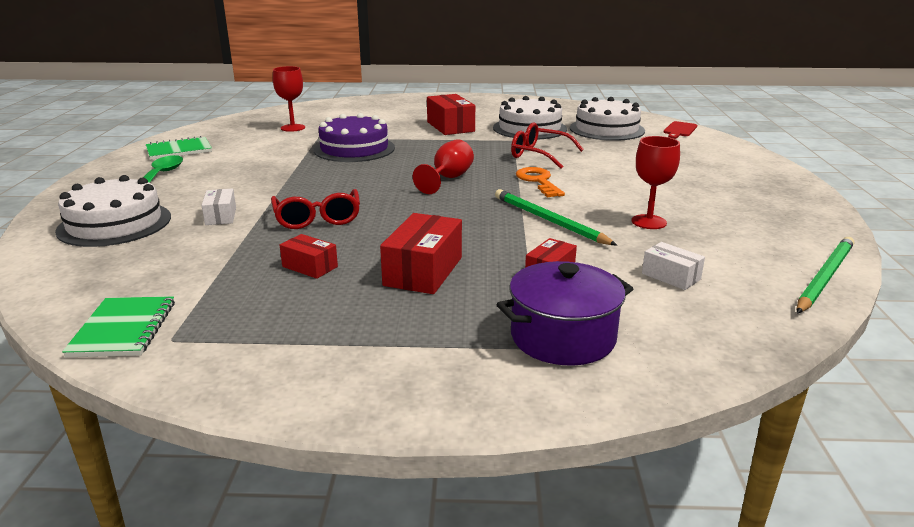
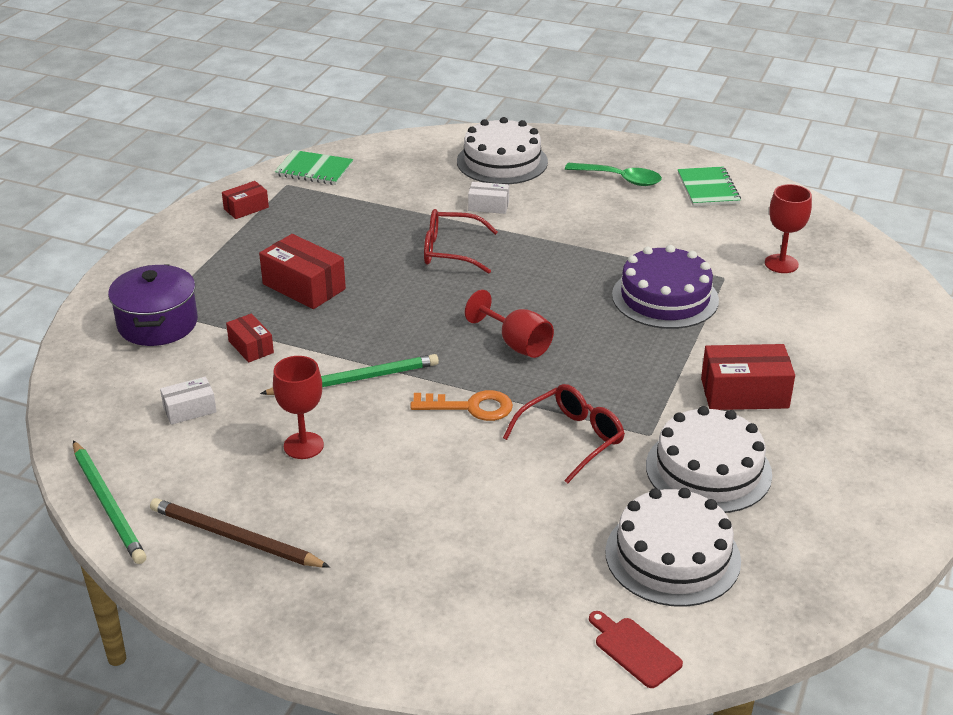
camera: 110 degrees right, 10 degrees up
(310, 267) = (352, 238): red box -> red box (246, 208)
(769, 223) = (235, 538): none -> brown pencil

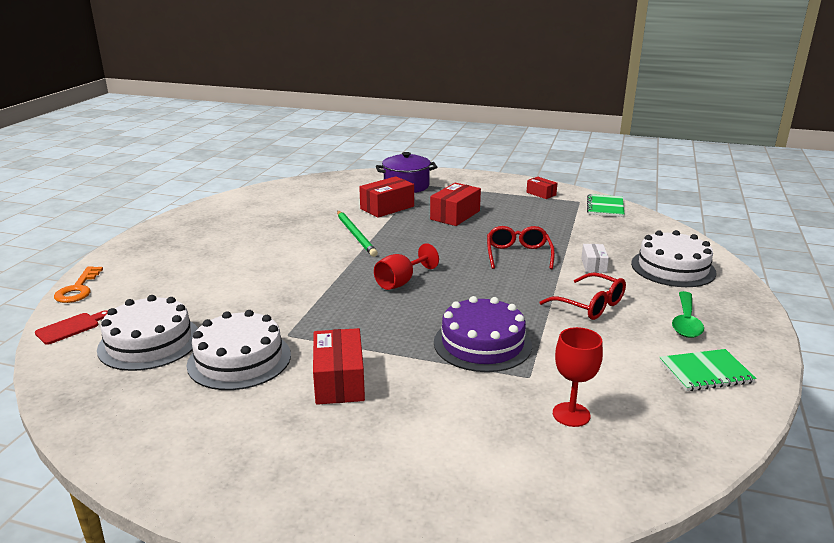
camera: 85 degrees right, 10 degrees down
(108, 505) = (253, 192): green pencil -> none
(190, 410) = (327, 200): white box -> none
(235, 538) = (219, 218): brown pencil -> none
(251, 347) = (387, 207): red box -> red box, size x1.73
(303, 445) = (292, 227): red goblet -> none
(470, 407) = (325, 269): orange key -> orange key (78, 289)
(572, 438) = (287, 304): red glasses -> red glasses (590, 305)

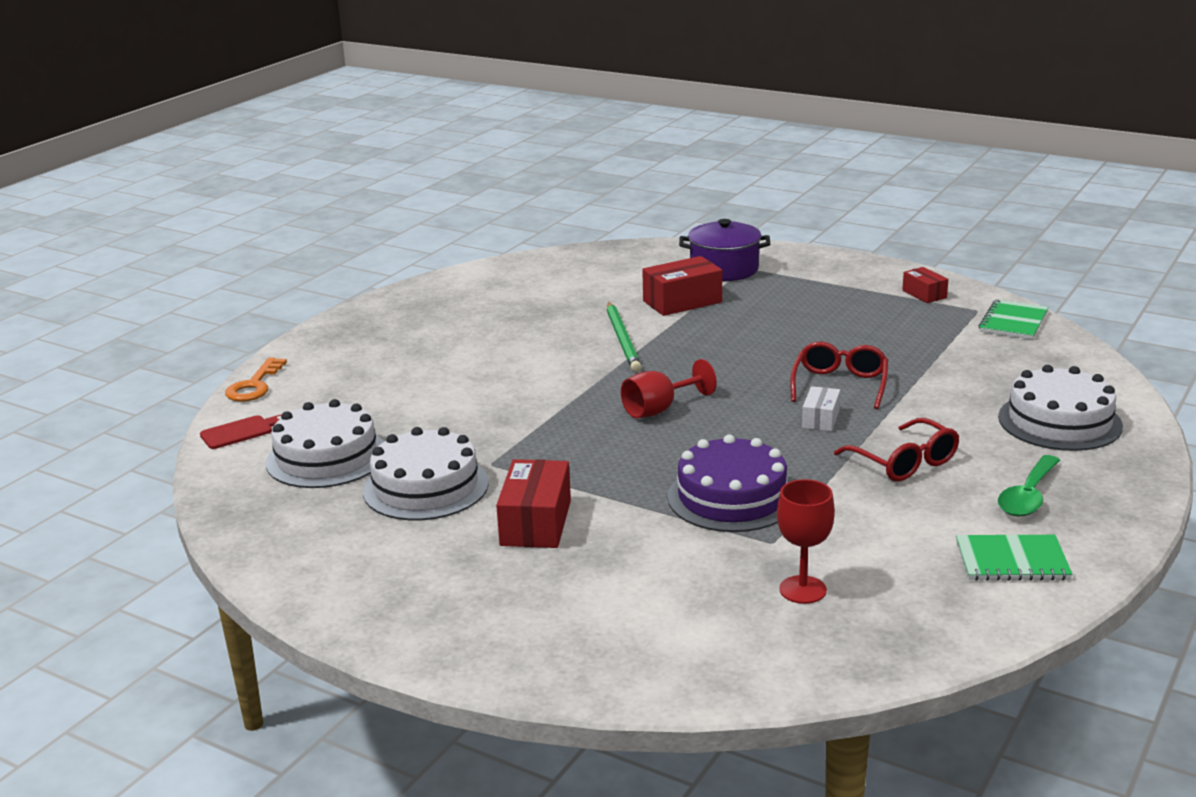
camera: 15 degrees right, 0 degrees up
(455, 215) = (776, 319): red box -> none
(593, 265) = (942, 408): white box -> white box (820, 419)

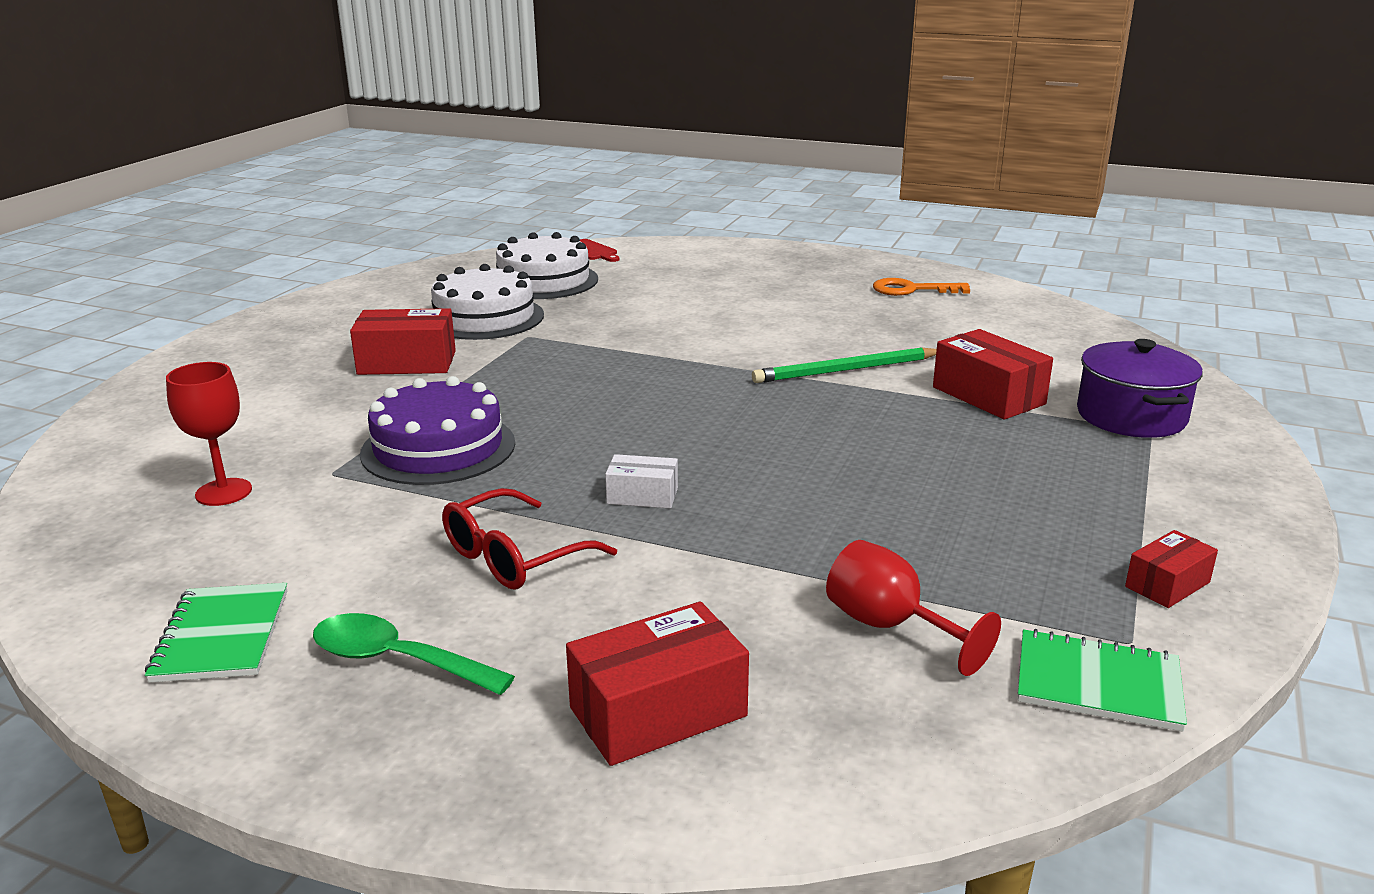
camera: 80 degrees right, 0 degrees up
(254, 385) = (679, 244): orange key -> orange key (912, 290)
(659, 409) = (656, 400): red goblet -> red goblet (890, 627)
(840, 384) = (755, 508): red glasses -> none
(1059, 421) = (658, 712): white cake -> red box

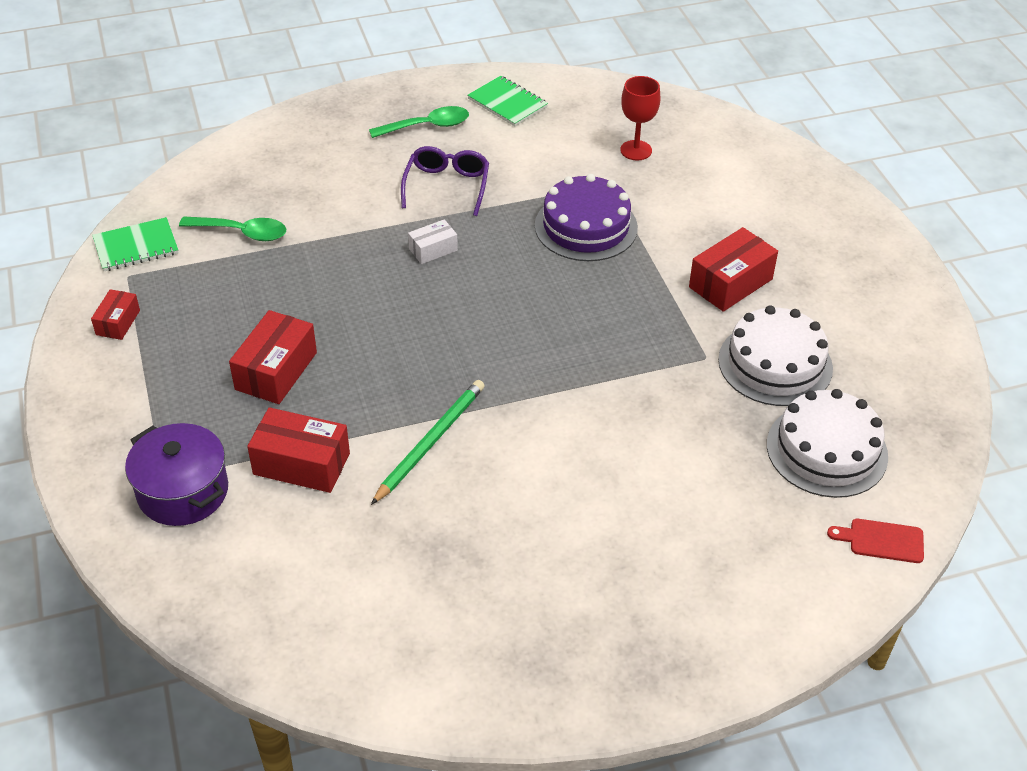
camera: 140 degrees right, 20 degrees up
(513, 557) = (447, 186): red glasses -> purple glasses
(658, 712) = (305, 155): red box -> red box (276, 371)
(890, 627) = (242, 232): red goblet -> green spoon
(912, 290) = (490, 642): orange key -> none

